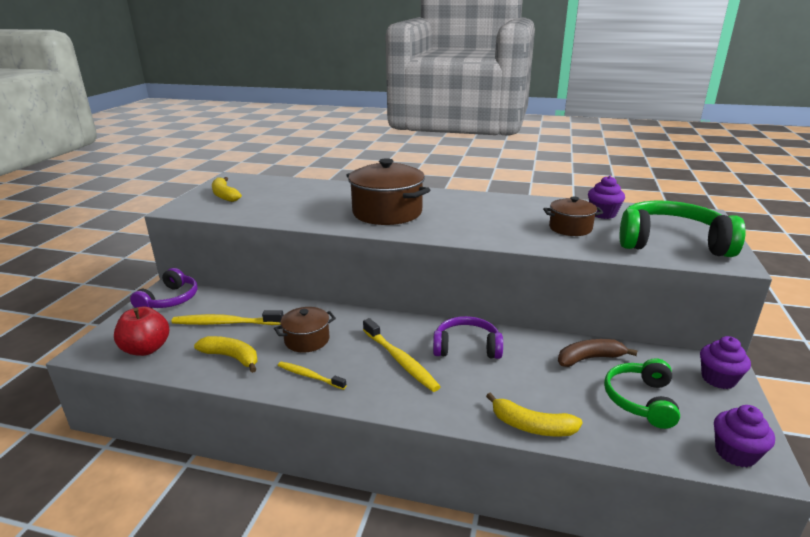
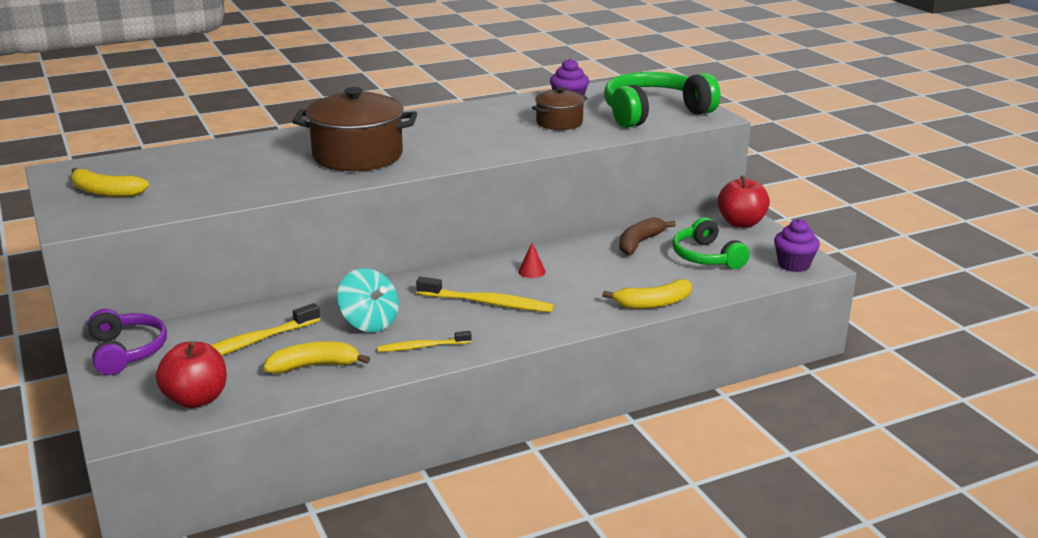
camera: 40 degrees left, 0 degrees up
(307, 340) = (369, 323): brown pot -> turquoise spinning top
(466, 347) = (531, 271): purple headphones -> red cone
(718, 379) = (741, 223): purple cupcake -> red apple

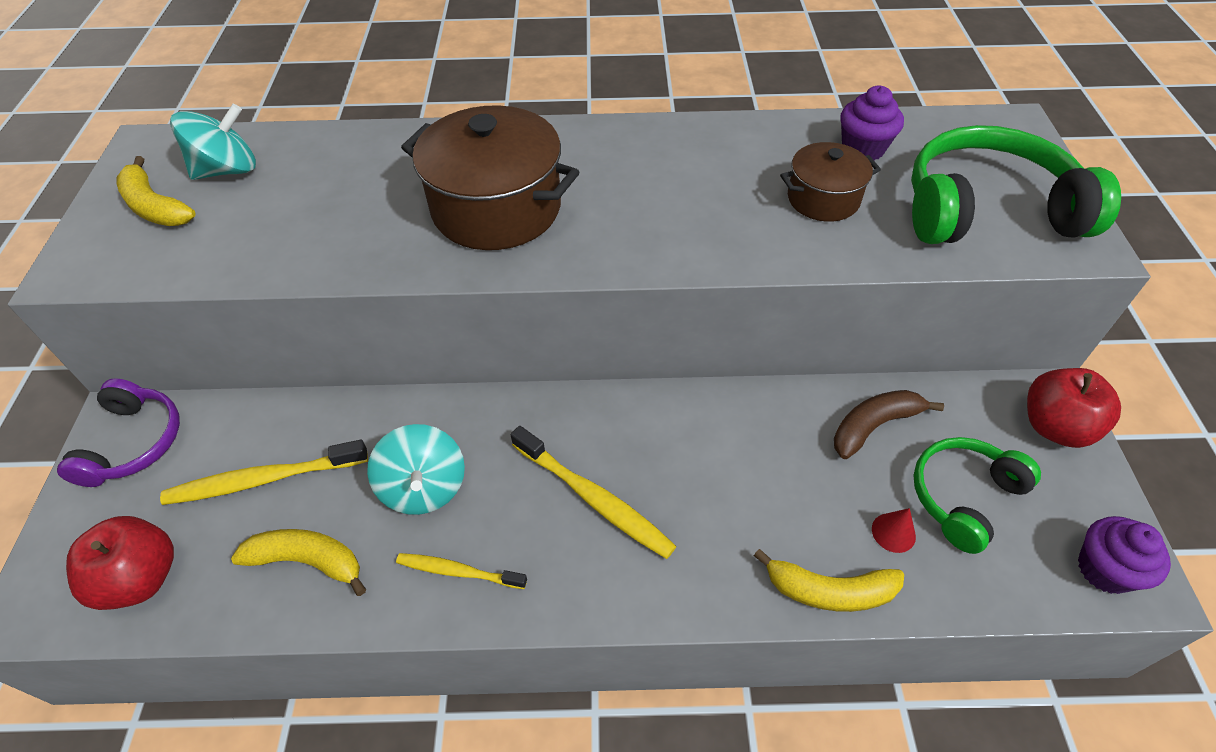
camera: 25 degrees right, 25 degrees up
(143, 170) = (228, 170): none -> turquoise spinning top
(531, 271) = (688, 444): red cone -> red cone (893, 532)
(706, 257) = (964, 497): green headphones -> green headphones turned 45 degrees clockwise

